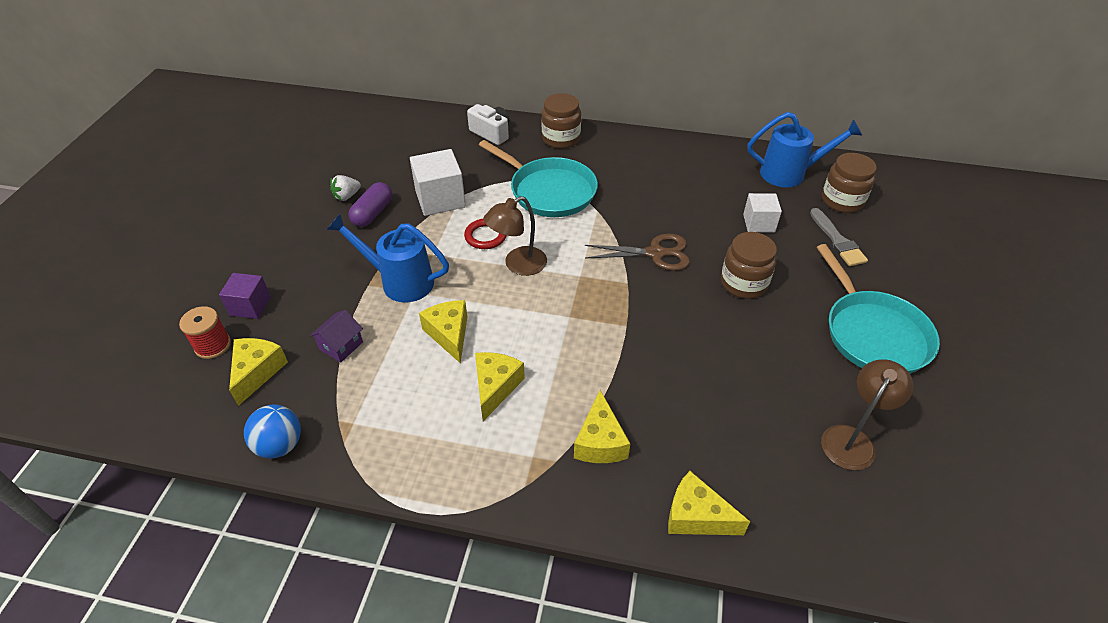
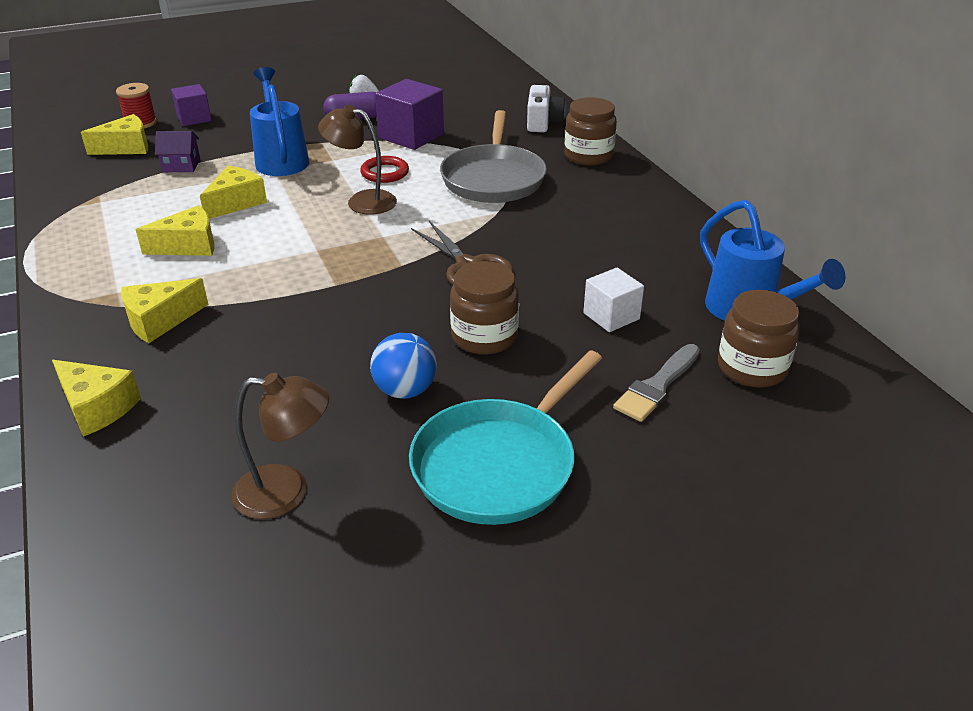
camera: 55 degrees right, 10 degrees down
(280, 445) = (58, 183): blue ball -> blue ball (405, 390)
(440, 199) = (411, 136): white cube -> purple cube
(549, 191) = (493, 178): turquoise pan -> grey pan
(696, 516) = (97, 408): yellow cheese -> yellow cheese turned 135 degrees clockwise

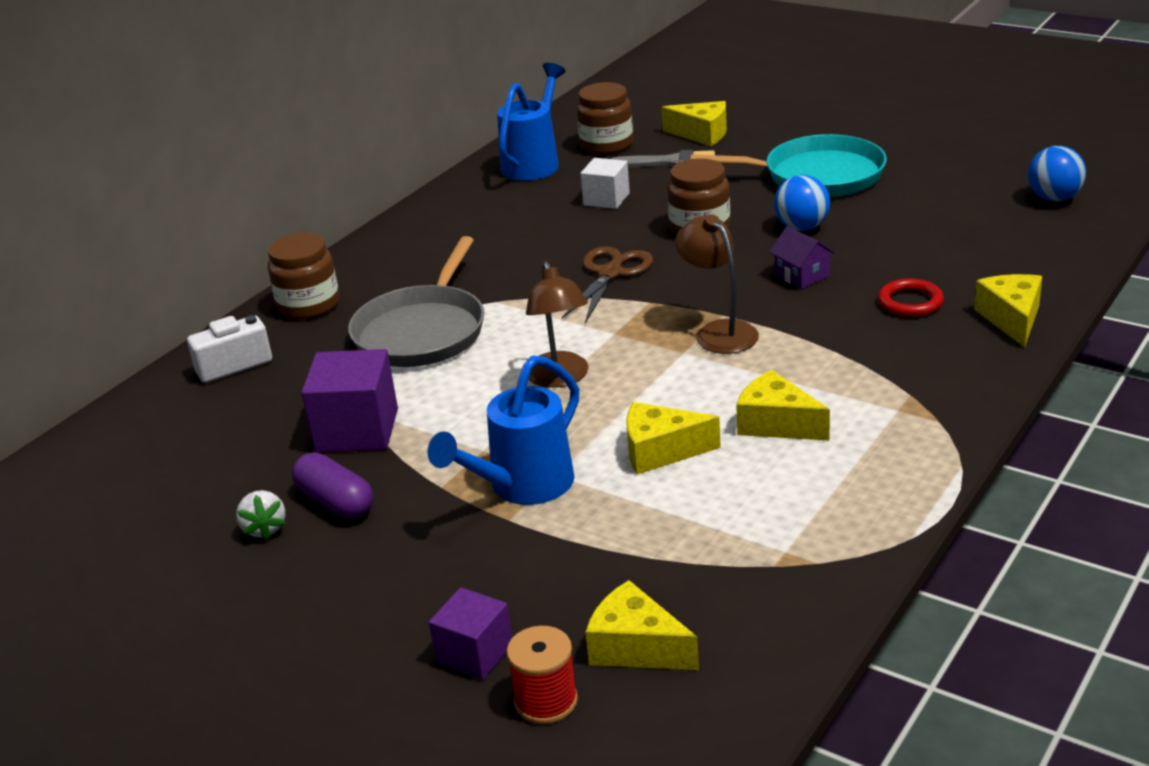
camera: 120 degrees left, 5 degrees down
(159, 320) = (894, 361): yellow cheese -> yellow cheese (702, 134)
(181, 165) = (627, 554): purple house -> purple house (802, 275)
(195, 612) = (1054, 198): none -> blue ball
(286, 492) = (946, 218): brown lamp -> brown lamp (719, 331)
(385, 173) = (479, 398): red ring -> red ring (910, 302)
(493, 178) = (422, 332): grey pan -> grey pan turned 135 degrees clockwise

